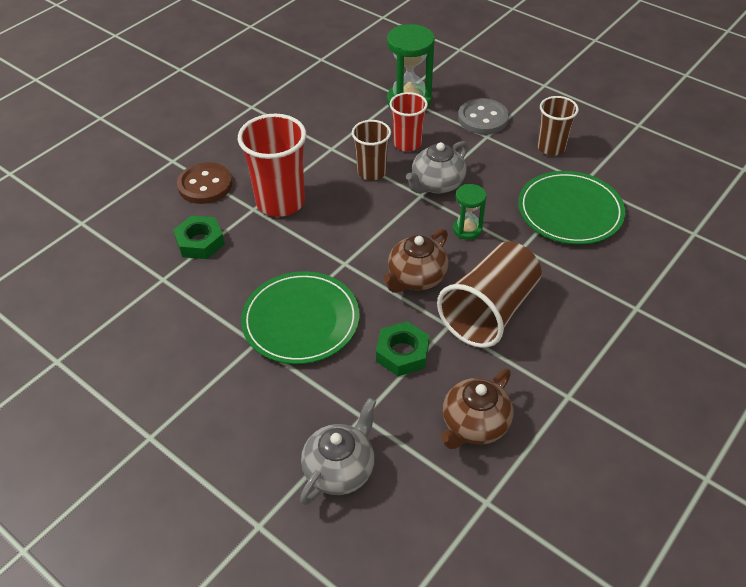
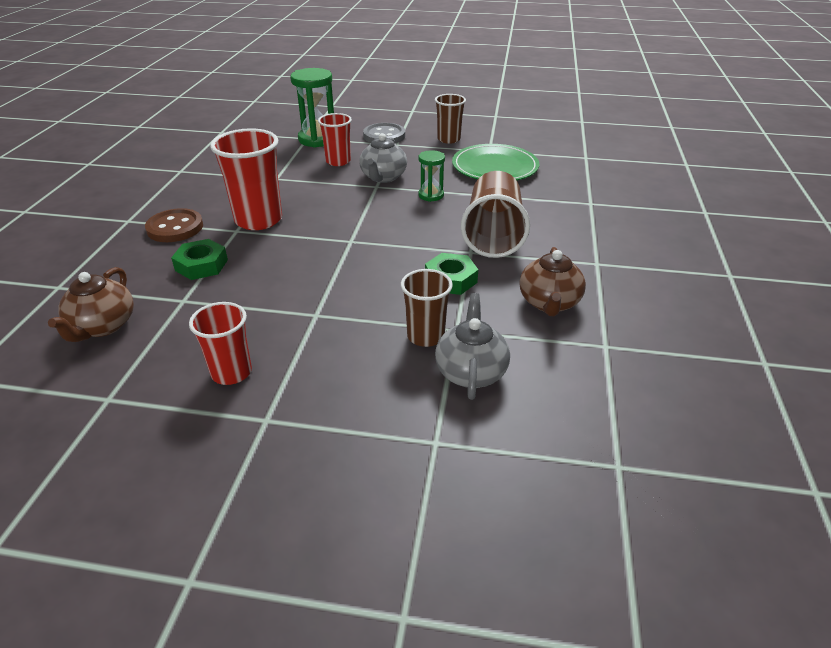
camera: 30 degrees left, 10 degrees down
(154, 376) = (231, 372): none -> red cup
(301, 320) = (344, 287): green plate -> none
(372, 172) = (323, 183): brown cup -> brown cup (425, 336)
(416, 278) = (418, 232): brown teapot -> brown teapot (103, 326)

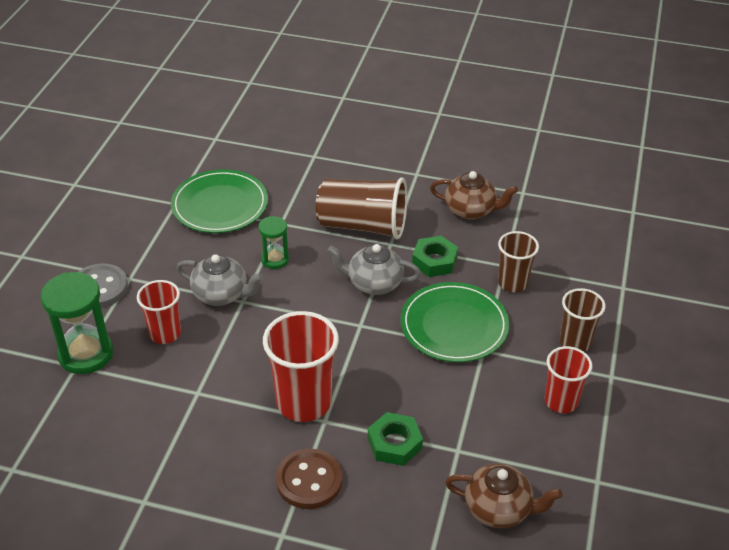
camera: 85 degrees left, 5 degrees up
(352, 294) = (454, 325): none -> green plate
(448, 139) = (132, 232): brown cup -> brown cup (575, 342)
(471, 371) = (553, 263): grey teapot -> grey teapot (374, 283)

